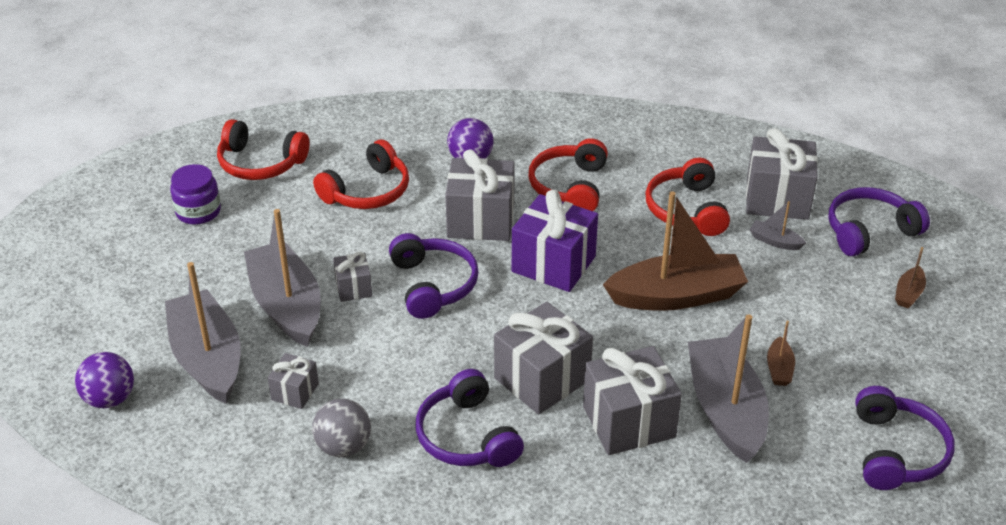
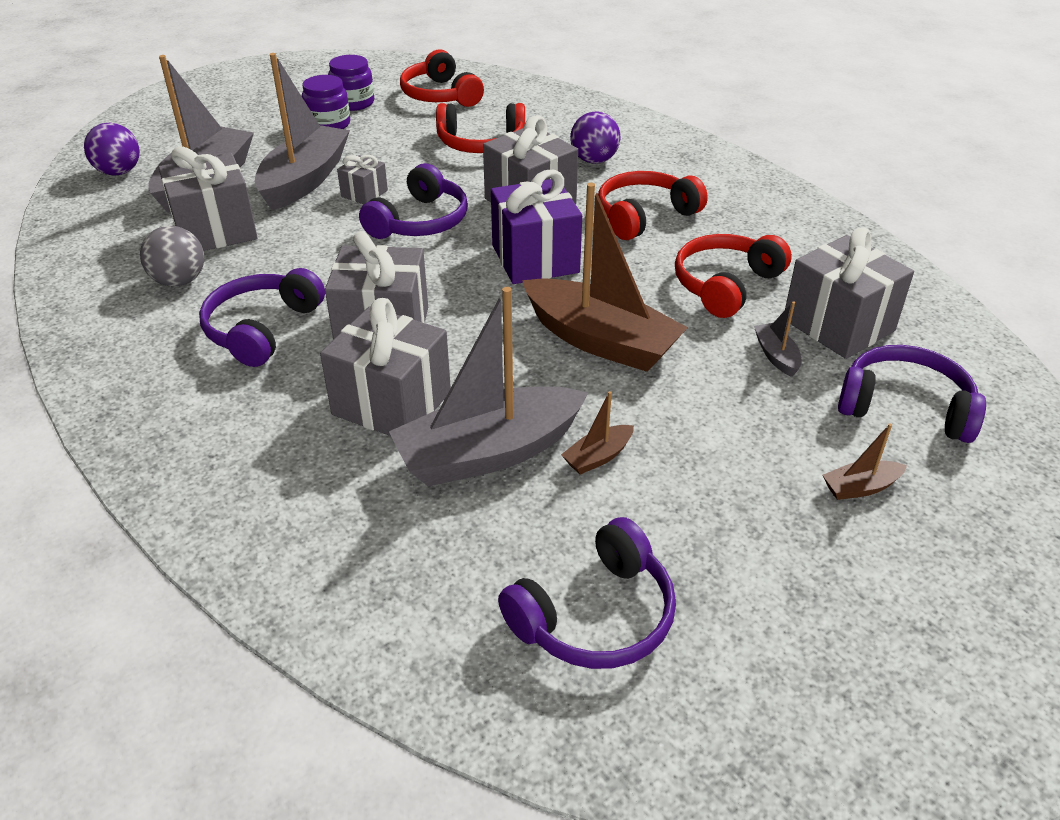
camera: 45 degrees right, 0 degrees up
(214, 244) = (328, 124): none -> purple jar
(295, 392) = (215, 231): grey gift -> grey gift, size x1.94
(725, 410) = (488, 453): grey boat -> grey boat turned 150 degrees counterclockwise

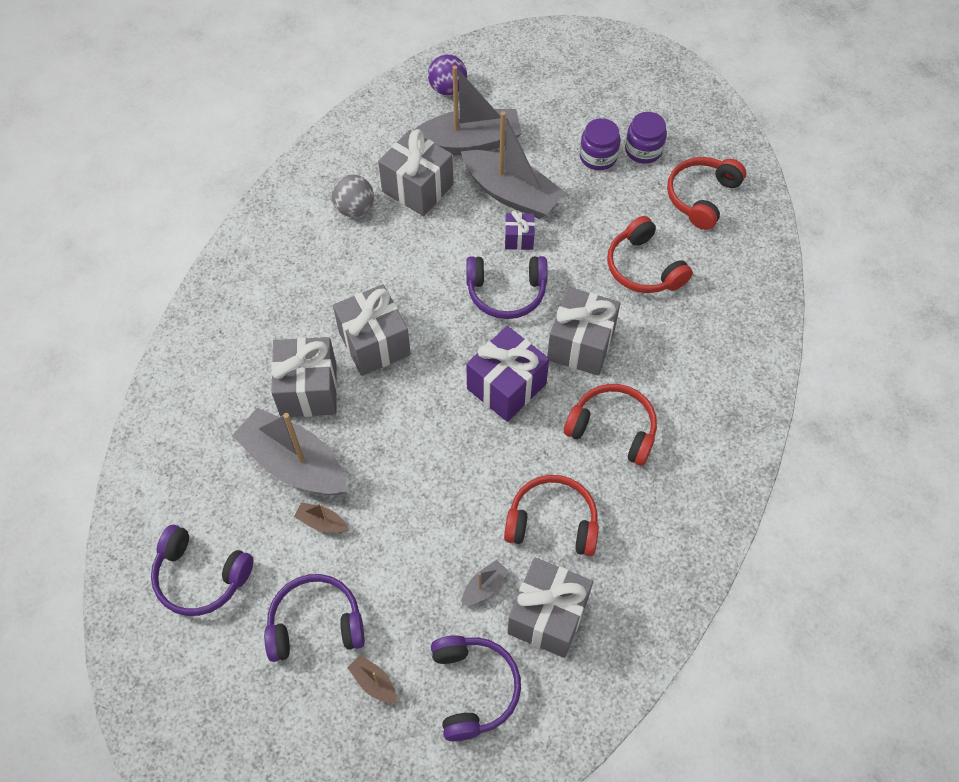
camera: 60 degrees right, 20 degrees up
(262, 329) = (336, 282): purple headphones -> purple headphones (315, 623)
(305, 180) = (511, 194): grey boat -> grey boat turned 45 degrees clockwise
(364, 193) = (519, 239): grey gift -> purple gift
(594, 160) = (674, 356): purple ball -> none
(600, 341) = (436, 472): brown boat -> none

